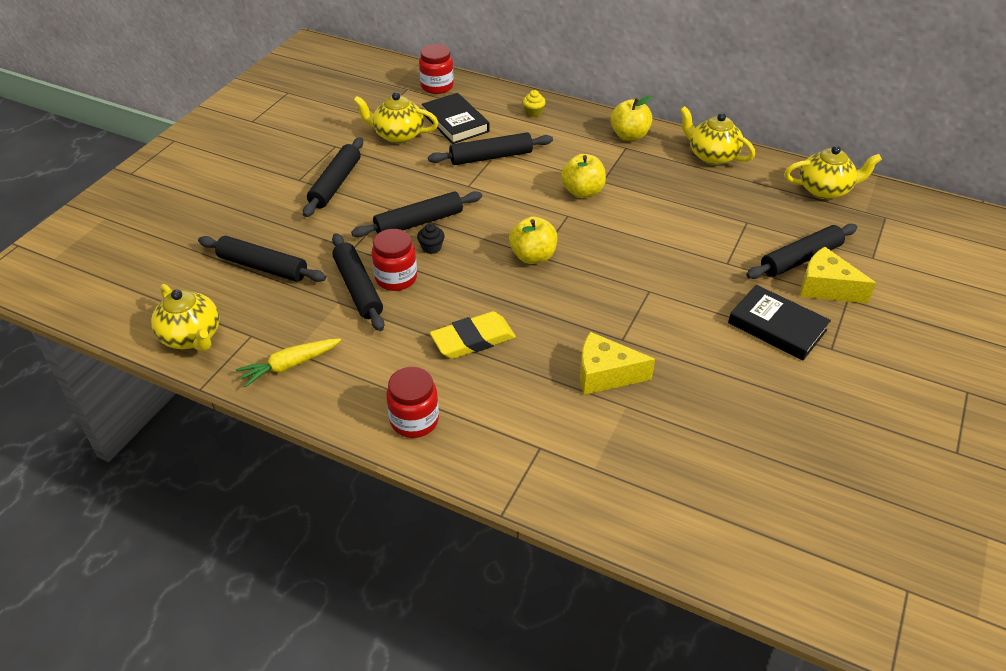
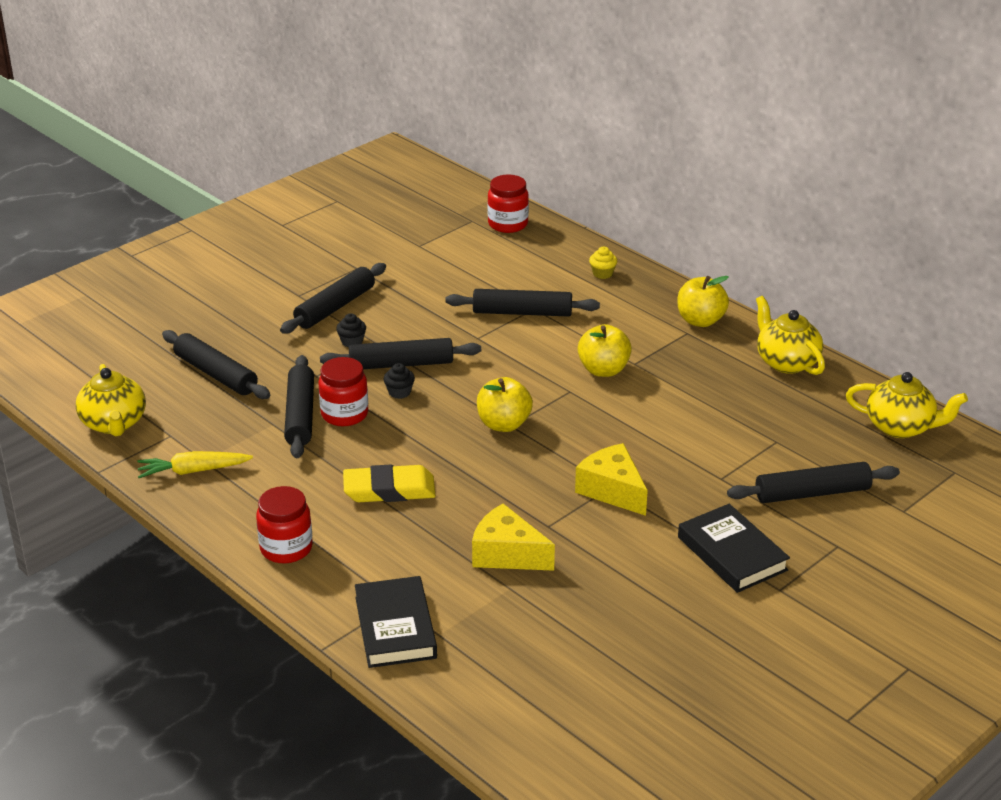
camera: 20 degrees right, 10 degrees down
(366, 211) = (352, 341): none -> black cupcake
(398, 135) = (432, 269): yellow teapot -> none
(455, 122) = (505, 268): black book -> black book (395, 627)
(826, 288) = (820, 529): yellow cheese -> yellow cheese (612, 490)

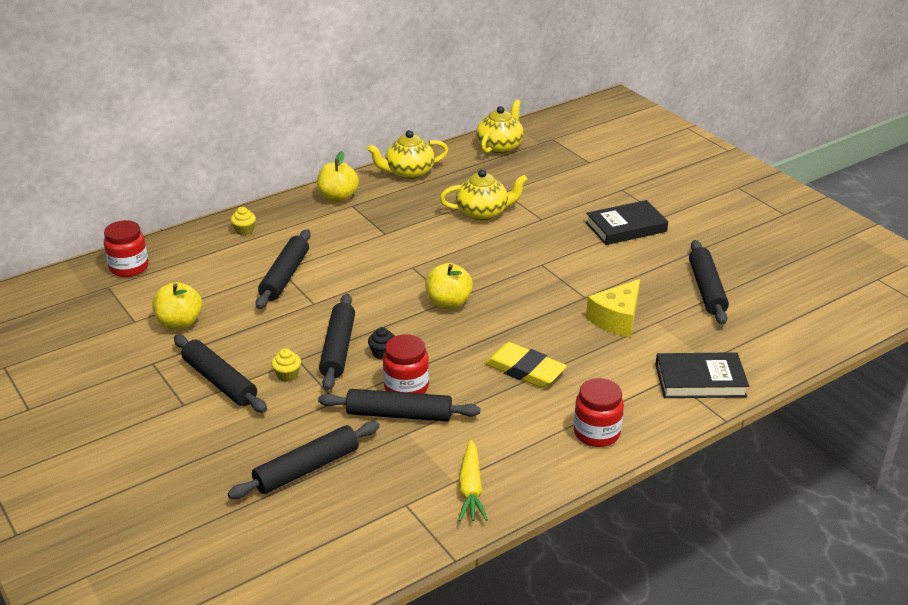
camera: 80 degrees left, 0 degrees up
(114, 424) = (372, 548): yellow teapot -> yellow teapot (483, 213)
(352, 341) = (287, 375): black cupcake -> yellow cupcake
(389, 489) = (524, 370): yellow eraser -> yellow eraser turned 60 degrees counterclockwise
(603, 370) = (389, 248): yellow apple -> yellow apple (179, 323)
(612, 490) = (547, 264): yellow cheese -> none
(812, 493) = (565, 188): black rolling pin -> black rolling pin (706, 289)

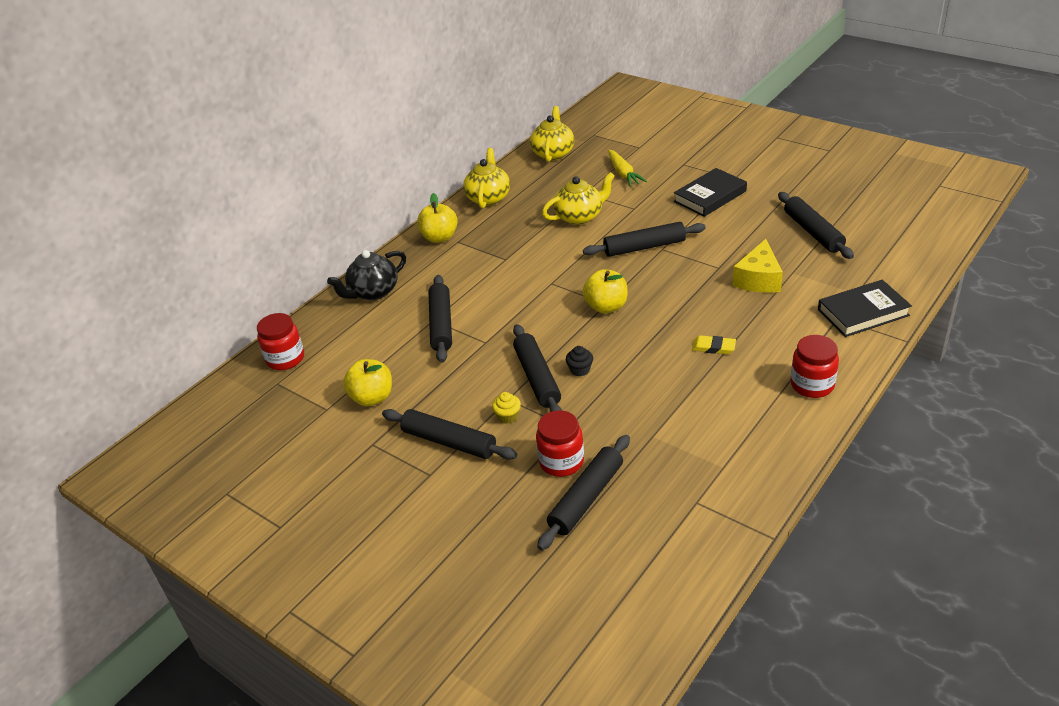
camera: 15 degrees left, 5 degrees up
(244, 230) = (373, 292): yellow cupcake -> black teapot
(399, 414) = (633, 421): black rolling pin -> black rolling pin (644, 247)
(406, 387) = (622, 394): red jar -> red jar (561, 462)
(408, 173) = (488, 198): yellow teapot -> yellow teapot turned 135 degrees clockwise
(471, 489) = (742, 469): yellow carrot -> yellow carrot (623, 173)
(524, 370) = (713, 347): yellow eraser -> yellow eraser, size x0.57

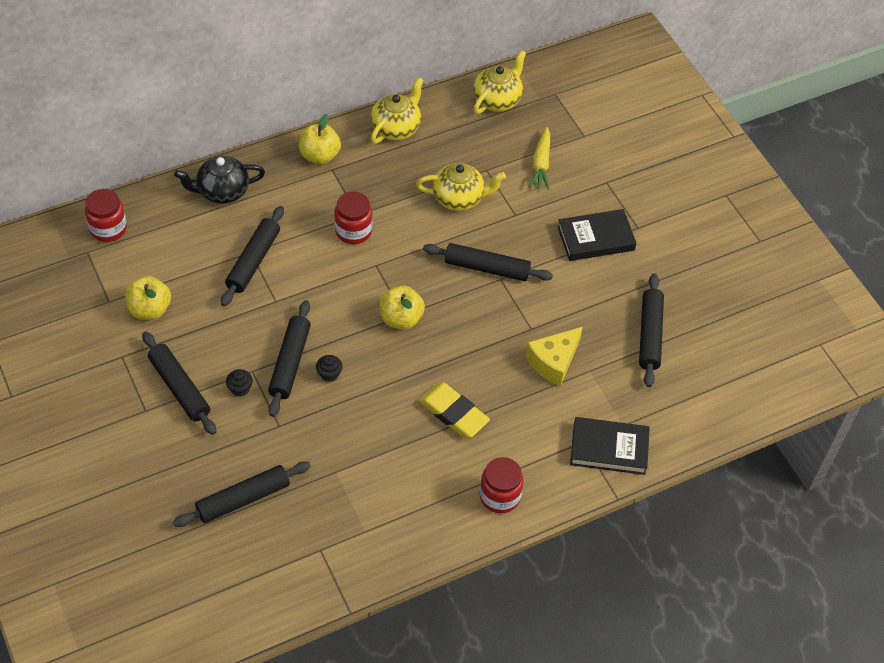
camera: 20 degrees right, 15 degrees up
(508, 416) = (240, 388): yellow cupcake -> black cupcake
(561, 462) = (249, 455): red jar -> red jar (353, 231)
(713, 347) = (453, 413): yellow eraser -> yellow eraser, size x1.74

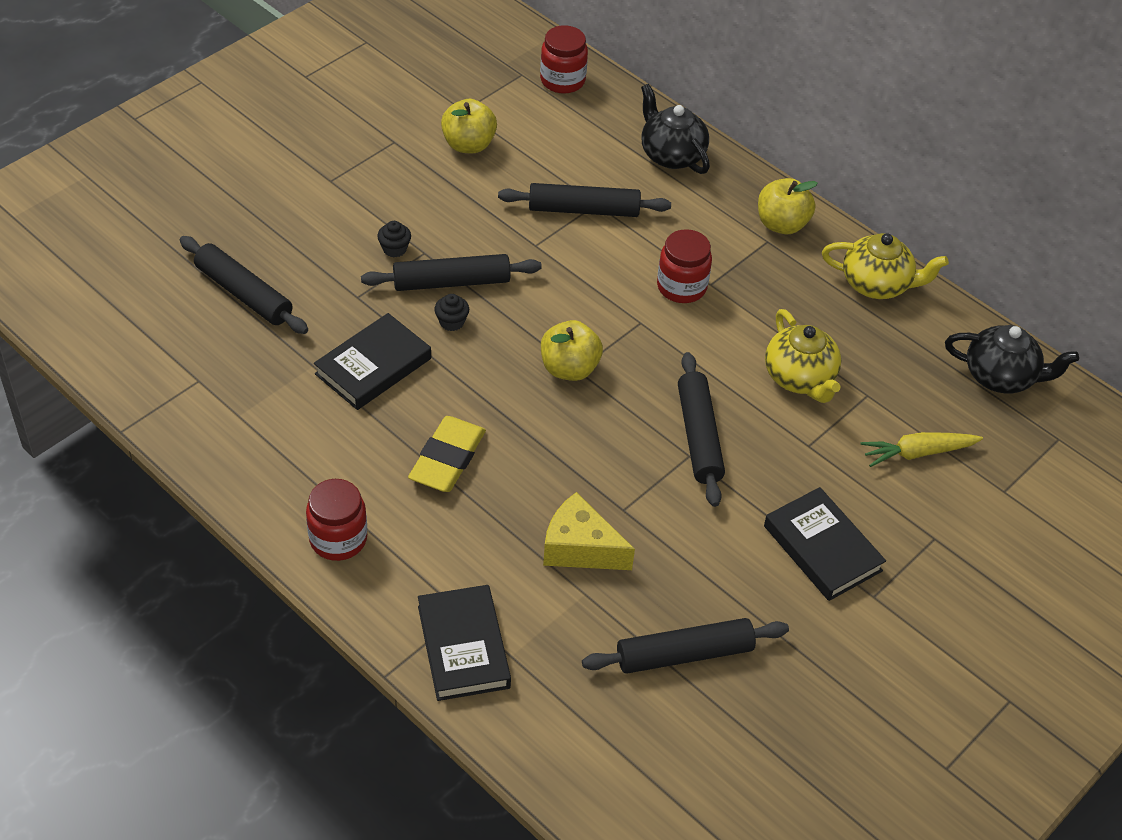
camera: 70 degrees right, 5 degrees down
(179, 388) = (373, 199): black rolling pin -> none
(352, 434) = (373, 366): none -> black book
(497, 99) = (1001, 376): yellow teapot -> black teapot

